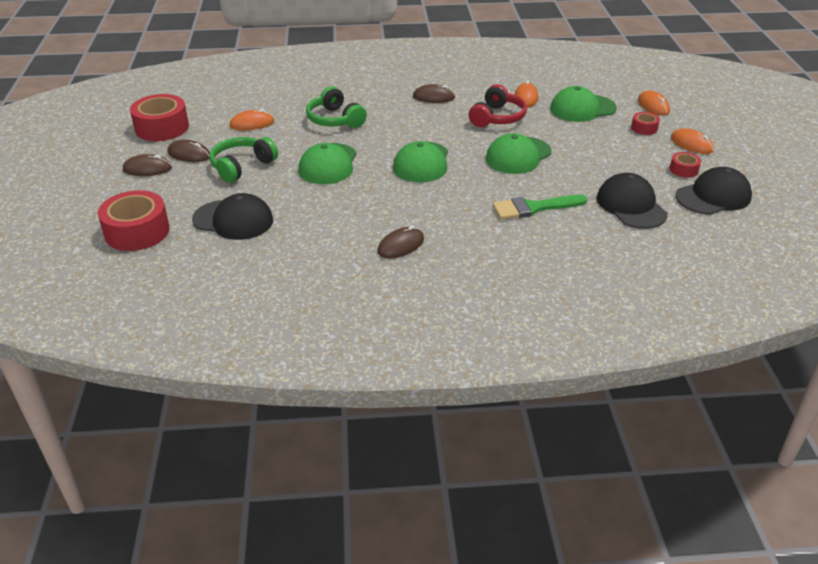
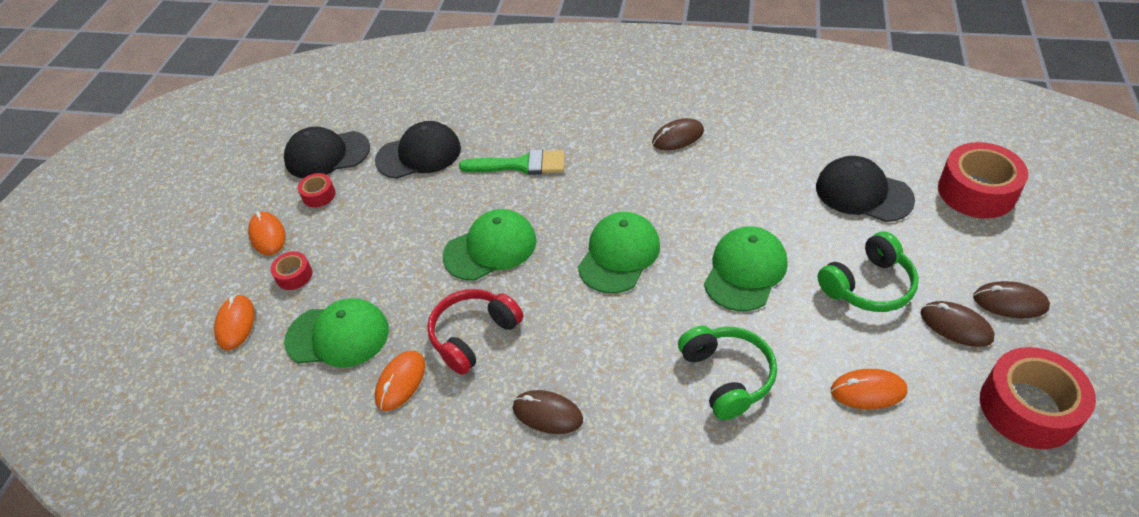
camera: 160 degrees left, 10 degrees up
(631, 206) = (419, 154): black cap -> black cap turned 105 degrees counterclockwise

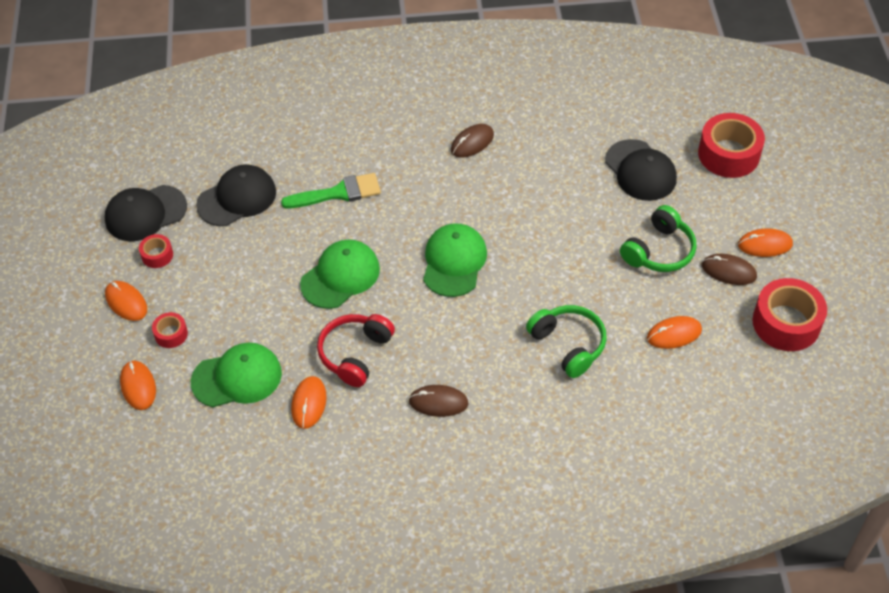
camera: 20 degrees left, 5 degrees up
(745, 271) = (561, 257): green cap -> none
(863, 193) = (640, 170): black cap -> black cap turned 135 degrees counterclockwise
(1010, 302) = (765, 244): brown mouse -> orange mouse

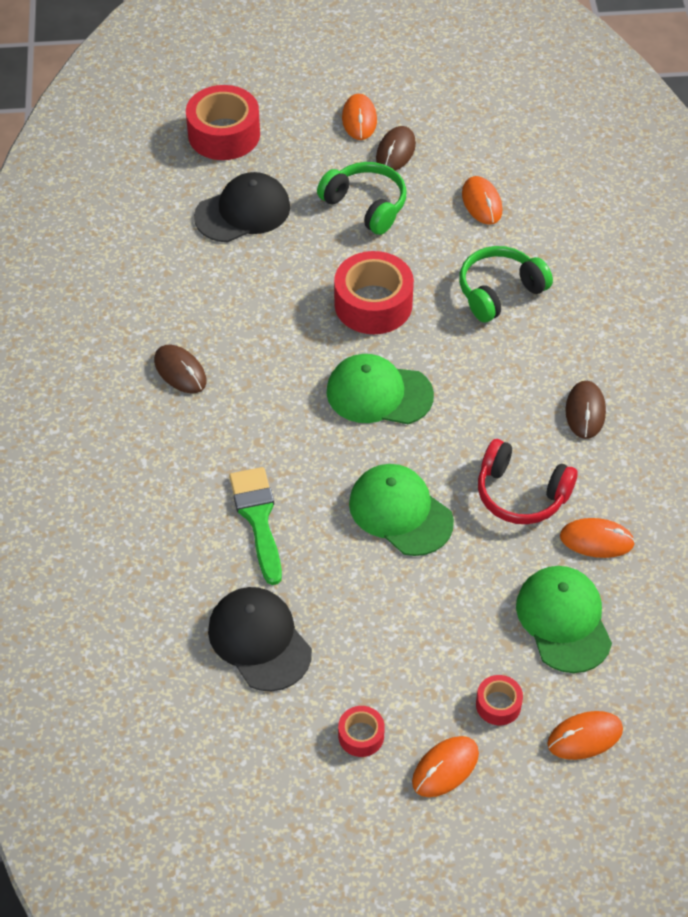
camera: 90 degrees left, 0 degrees up
(145, 213) = (281, 760): black cap -> none
(786, 323) = (464, 115): red tape -> red tape (373, 304)

